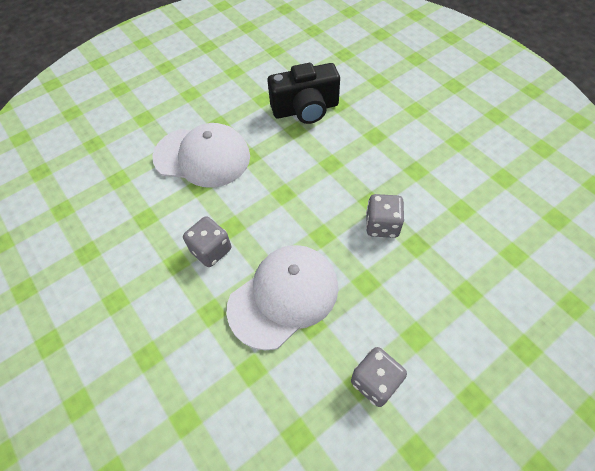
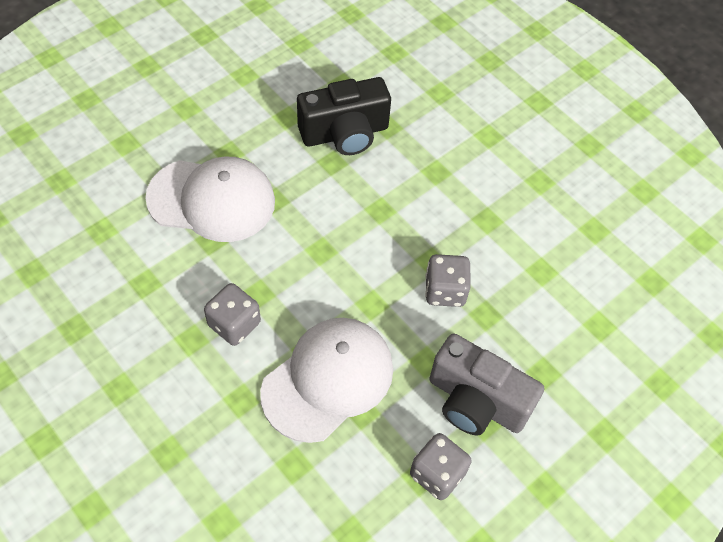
camera: 10 degrees left, 0 degrees up
(409, 317) = (476, 401): none -> grey camera

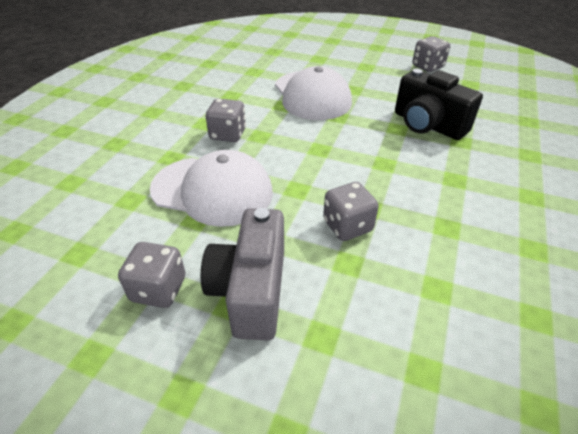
camera: 65 degrees right, 15 degrees down
(235, 52) = (427, 67): none -> grey dice

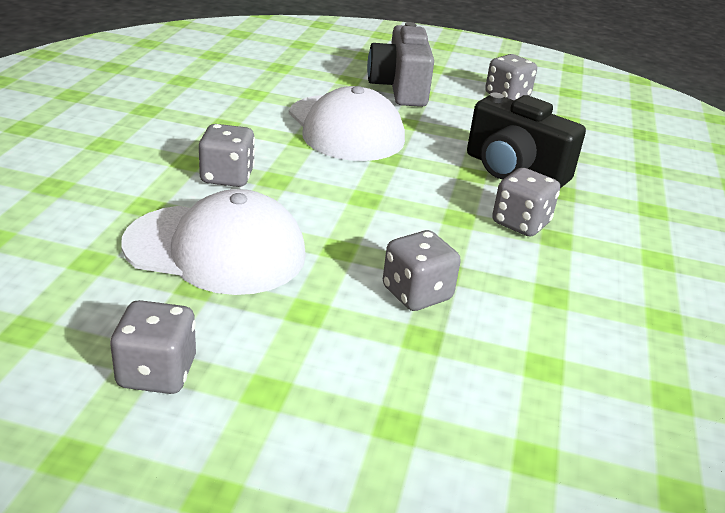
camera: 10 degrees left, 10 degrees down
(251, 290) = (292, 372): grey camera -> grey camera (400, 88)
(429, 167) = (520, 223): none -> grey dice

